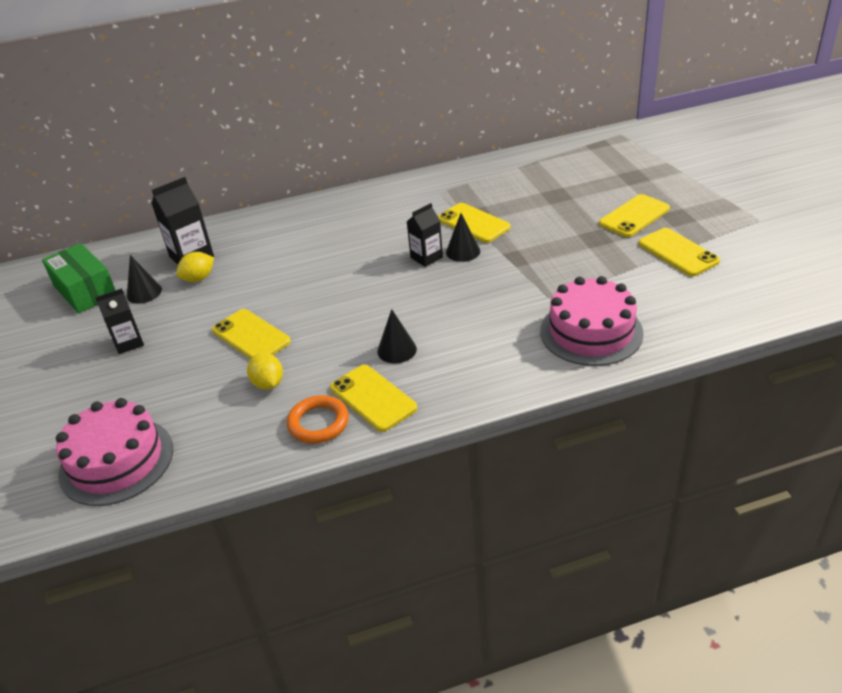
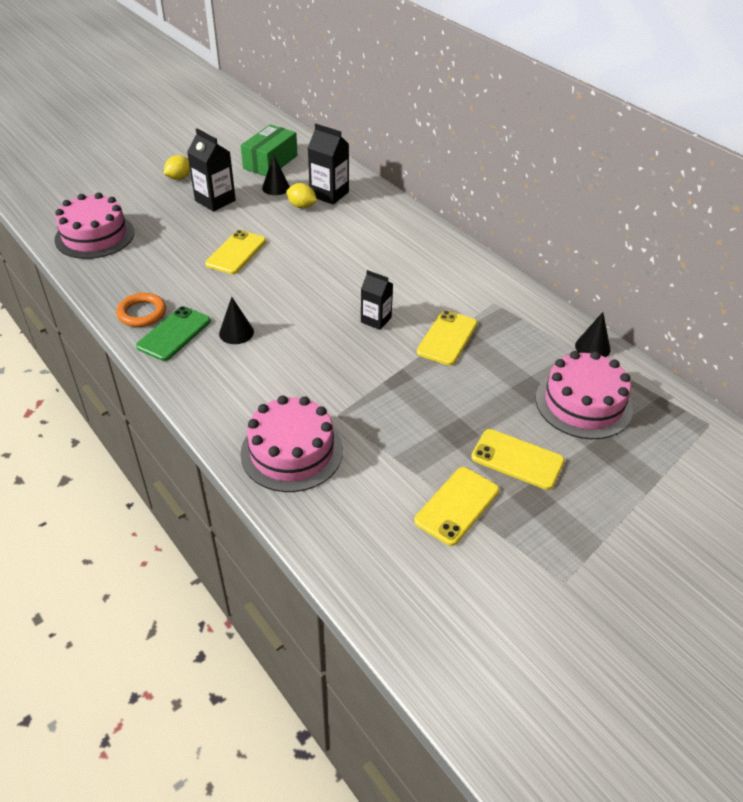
camera: 65 degrees right, 5 degrees up
(129, 343) = (215, 200): black carton -> black carton, size x1.51
(268, 384) = (182, 277): yellow lemon -> yellow lemon (179, 178)
(373, 398) = (174, 334): yellow phone -> green phone
(463, 251) = (395, 341): black cone -> black cone (592, 347)
(582, 176) = (583, 403): none -> pink cake

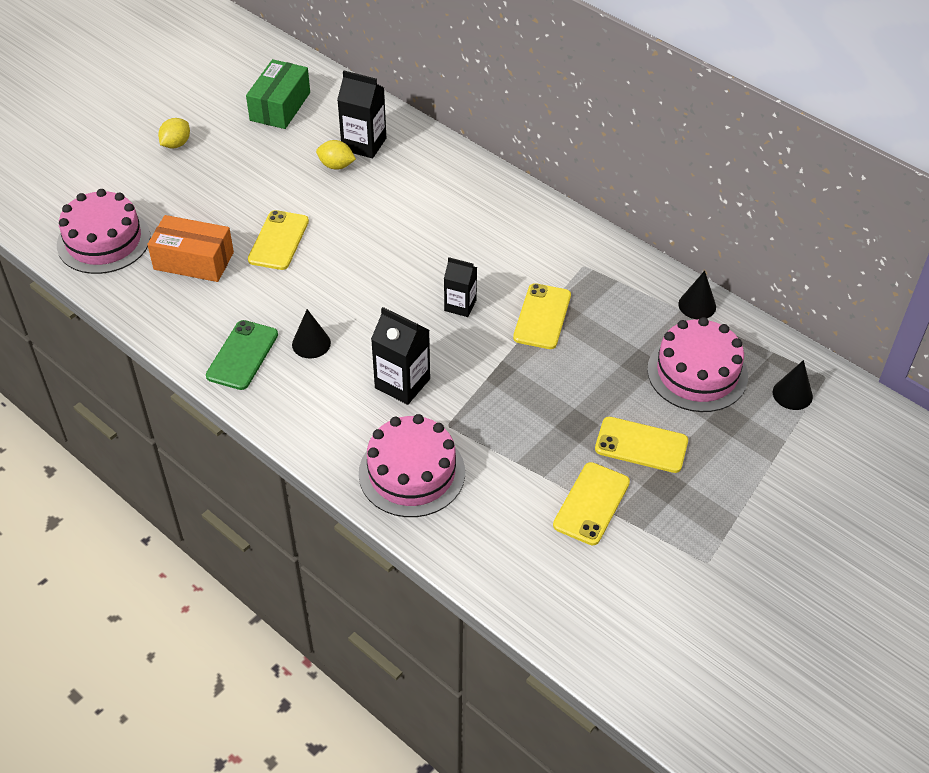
camera: 10 degrees left, 5 degrees up
(142, 313) = (197, 335): orange ring -> none
(161, 259) = (194, 261): none -> orange box
(215, 200) = (231, 171): black carton -> black carton (402, 383)
(276, 187) = (298, 143): black cone -> black cone (792, 394)

